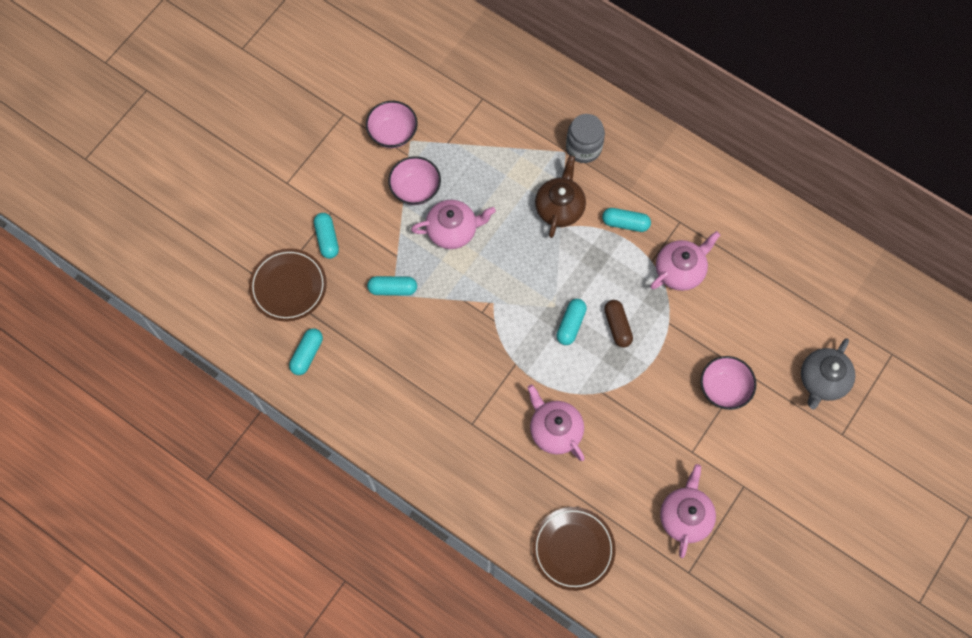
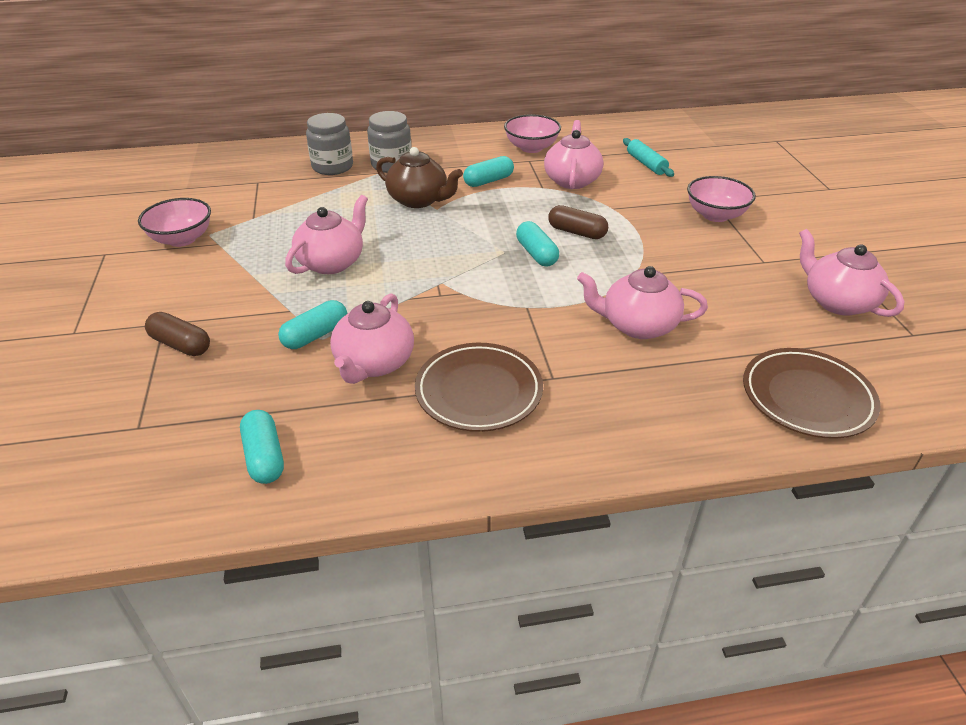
camera: 45 degrees left, 30 degrees down
(288, 286) = (166, 412): brown plate -> brown plate (479, 391)
(327, 239) = (181, 344): turquoise capsule -> brown capsule
(401, 336) = (374, 363): none -> pink teapot
(415, 189) = (253, 258): pink bowl -> pink bowl (531, 148)
(543, 118) = (332, 167): none -> grey jar
(559, 207) = (419, 200): brown teapot -> brown teapot turned 150 degrees clockwise
(754, 296) = (646, 164): none -> turquoise rolling pin
(822, 380) = (765, 173): grey teapot -> none

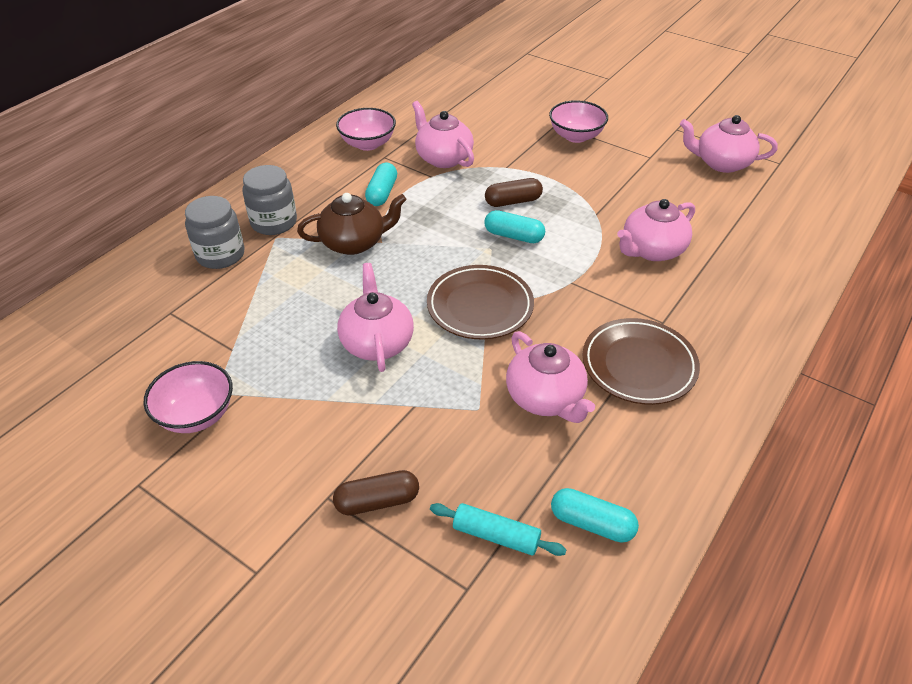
camera: 45 degrees left, 5 degrees up
(315, 335) = (469, 410): turquoise capsule -> none
(646, 164) = (473, 116): turquoise rolling pin -> turquoise rolling pin (496, 535)
(807, 397) = (791, 238): brown plate -> brown plate (480, 306)

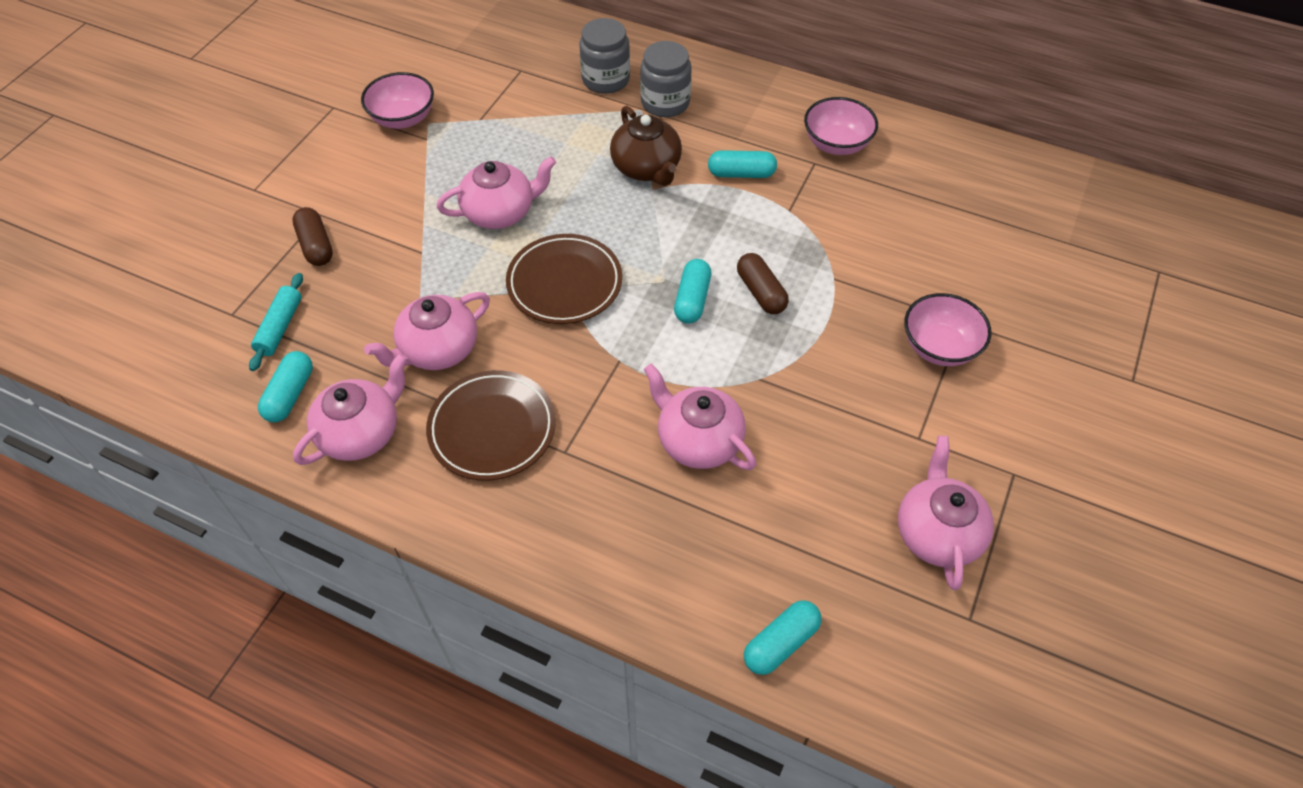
camera: 80 degrees right, 10 degrees up
(443, 158) = (831, 215): pink teapot -> pink teapot (361, 433)
(811, 236) = (780, 643): none -> turquoise capsule

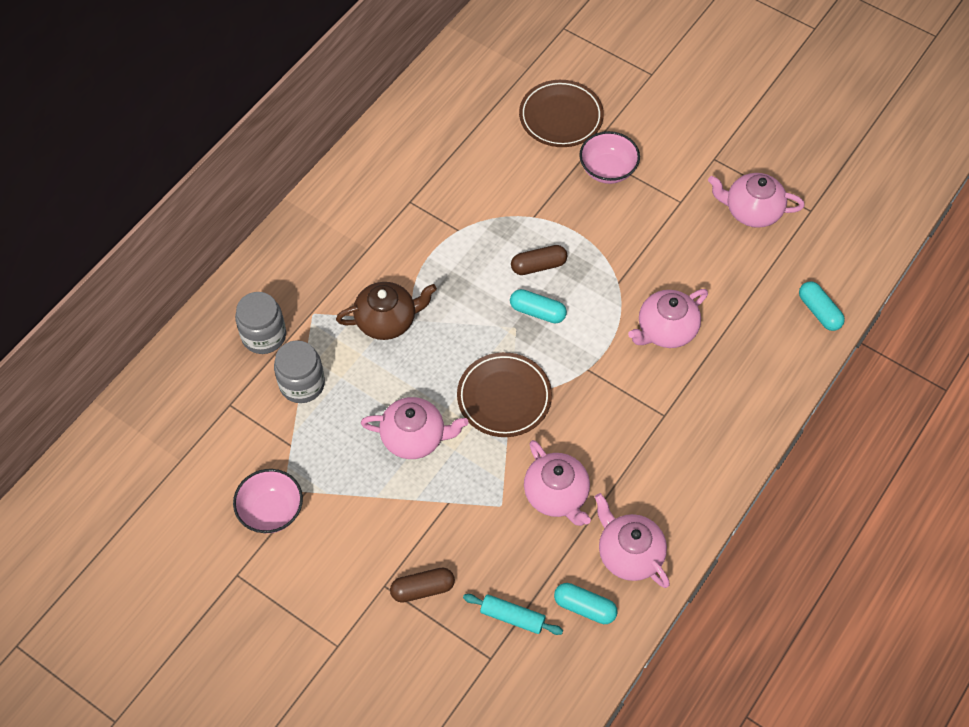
camera: 80 degrees left, 5 degrees up
(492, 428) = (637, 461): brown plate -> brown plate (561, 117)
(500, 212) = (414, 437): pink teapot -> pink teapot turned 105 degrees clockwise
(665, 103) = (308, 294): grey jar -> grey jar (302, 384)
(741, 174) = (410, 254): turquoise capsule -> none
(836, 144) = (392, 182): pink bowl -> none

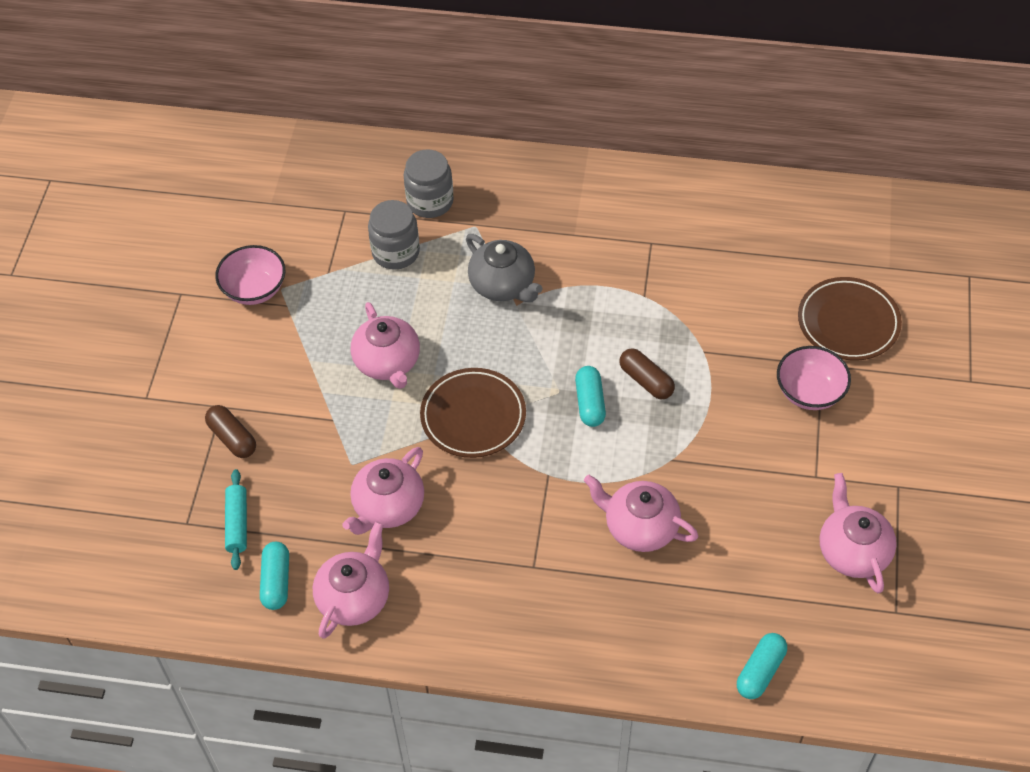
camera: 65 degrees right, 5 degrees down
(387, 320) = (503, 285): brown teapot -> grey teapot

